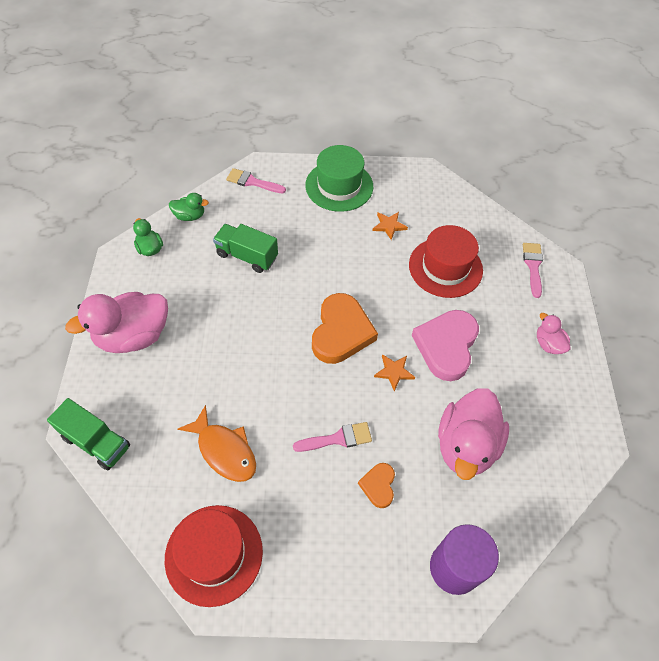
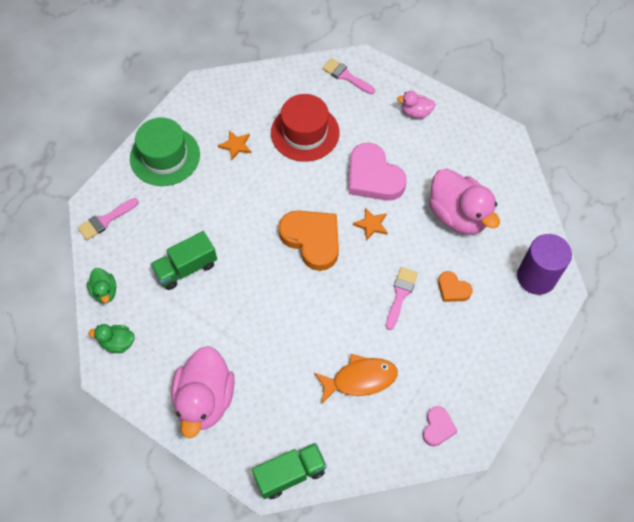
camera: 55 degrees left, 5 degrees up
(190, 216) = (105, 291): green duck -> green duck turned 120 degrees clockwise
(214, 554) = (438, 427): red hat -> pink heart

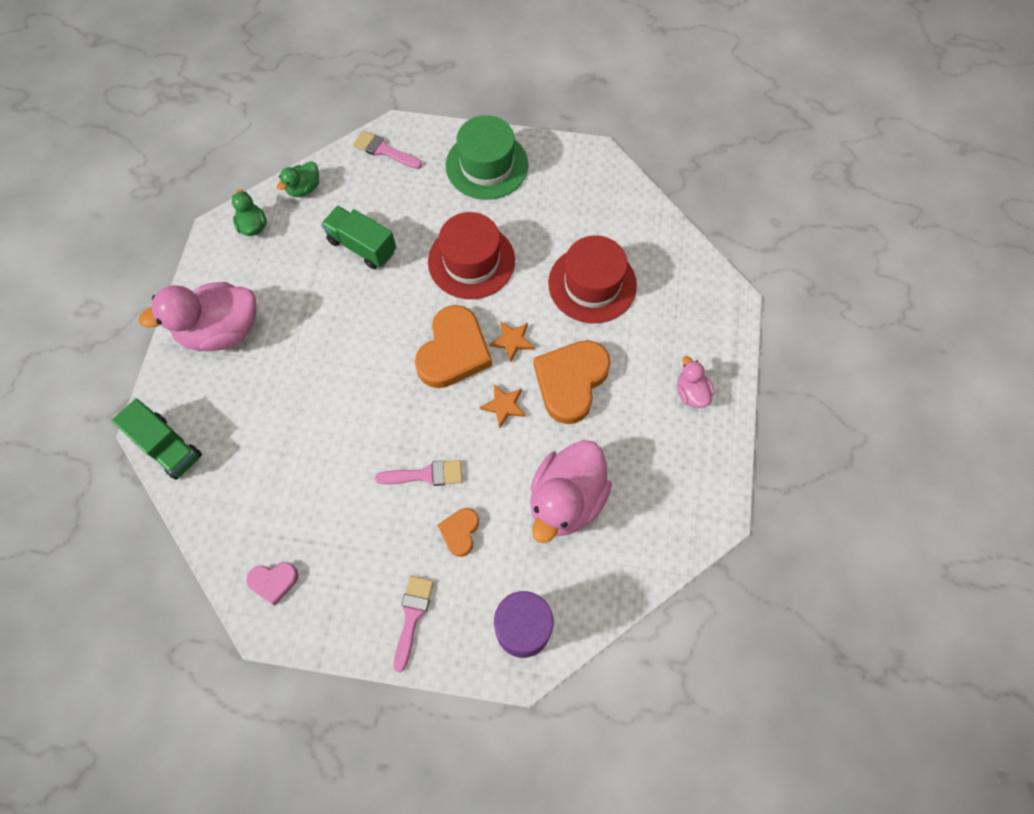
camera: 65 degrees right, 5 degrees up
(236, 146) = (536, 224): orange star -> orange star (512, 341)
(243, 199) = (471, 261): none -> red hat
(346, 76) = (698, 293): pink brush -> pink brush (412, 616)
(360, 379) = (301, 473): orange fish -> none
(373, 177) = (571, 382): pink heart -> orange heart

